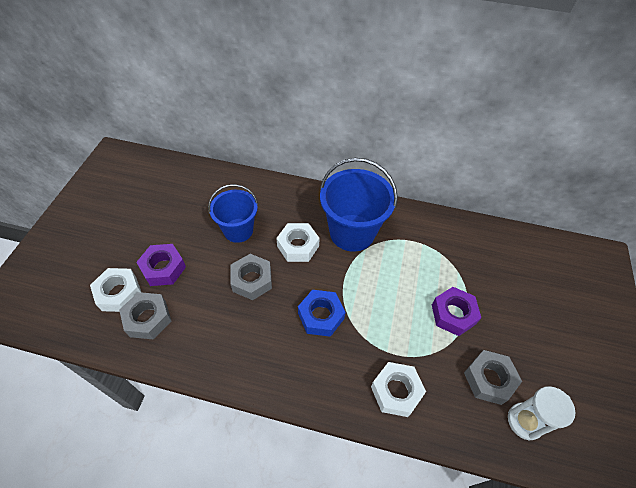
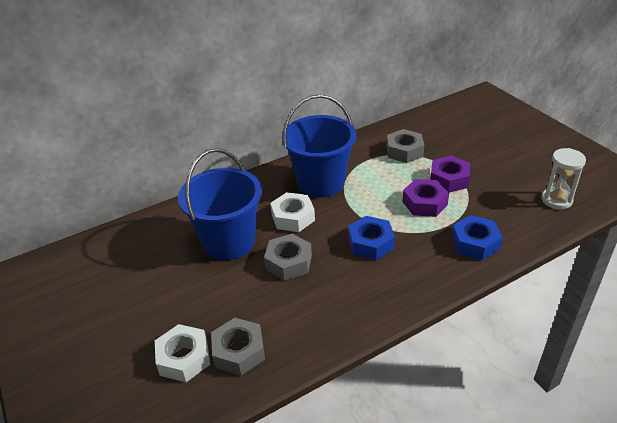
camera: 40 degrees left, 15 degrees down
(163, 268) = (200, 311): purple nut -> purple nut (424, 203)
(238, 230) = (229, 242): blue bucket -> blue bucket, size x1.54
(396, 391) = (475, 243): white nut -> blue nut
(489, 379) = (513, 195): grey nut -> grey nut (404, 151)

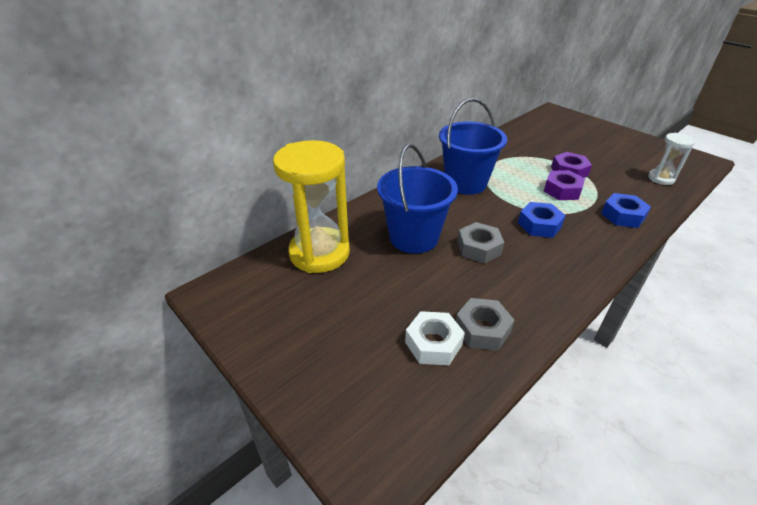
camera: 15 degrees left, 0 degrees up
(129, 247) = (319, 253): none -> yellow hourglass
(293, 217) = (459, 212): white nut -> none
(404, 151) = (519, 154): grey nut -> none

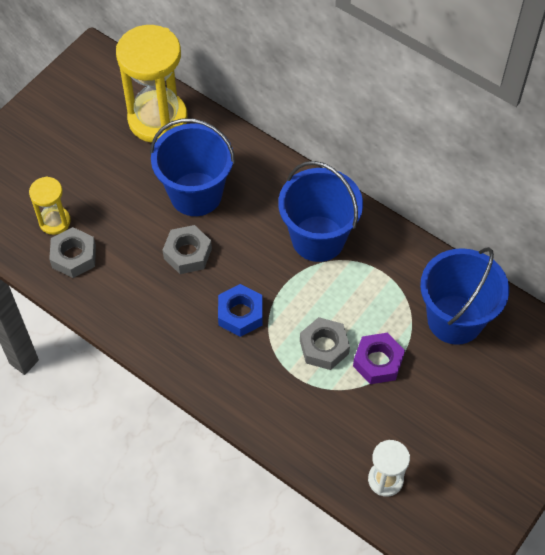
camera: 80 degrees right, 20 degrees up
(433, 343) = (54, 221): white nut -> yellow hourglass
(529, 143) = (455, 319): none -> blue bucket
(562, 190) = (324, 347): purple nut -> grey nut
(623, 216) = (277, 408): blue nut -> none

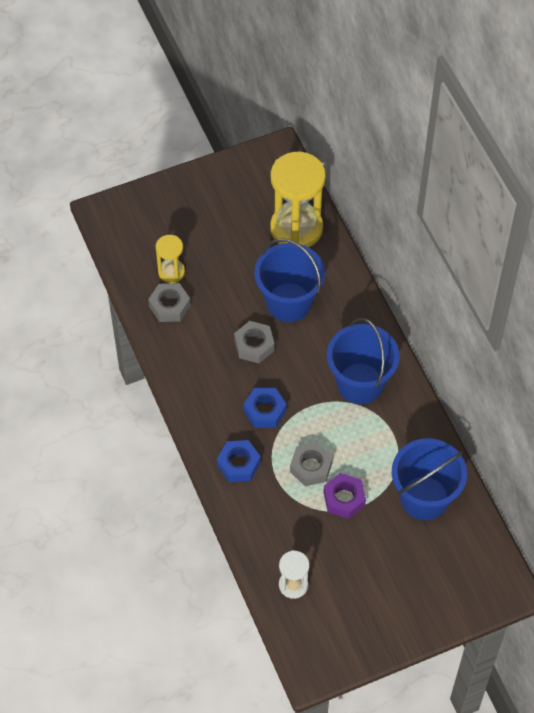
camera: 30 degrees right, 0 degrees up
(248, 383) = (238, 464): none -> blue nut

